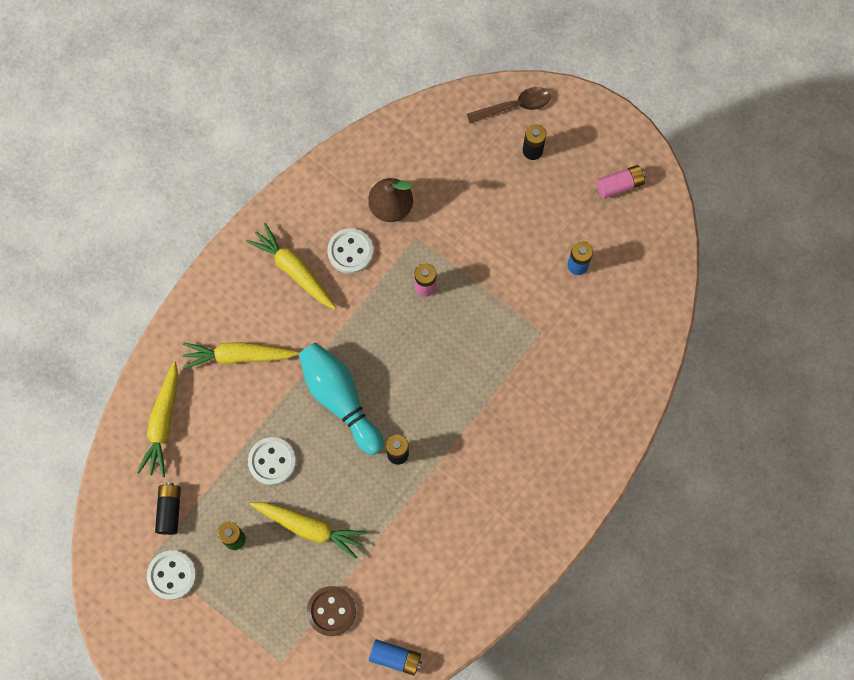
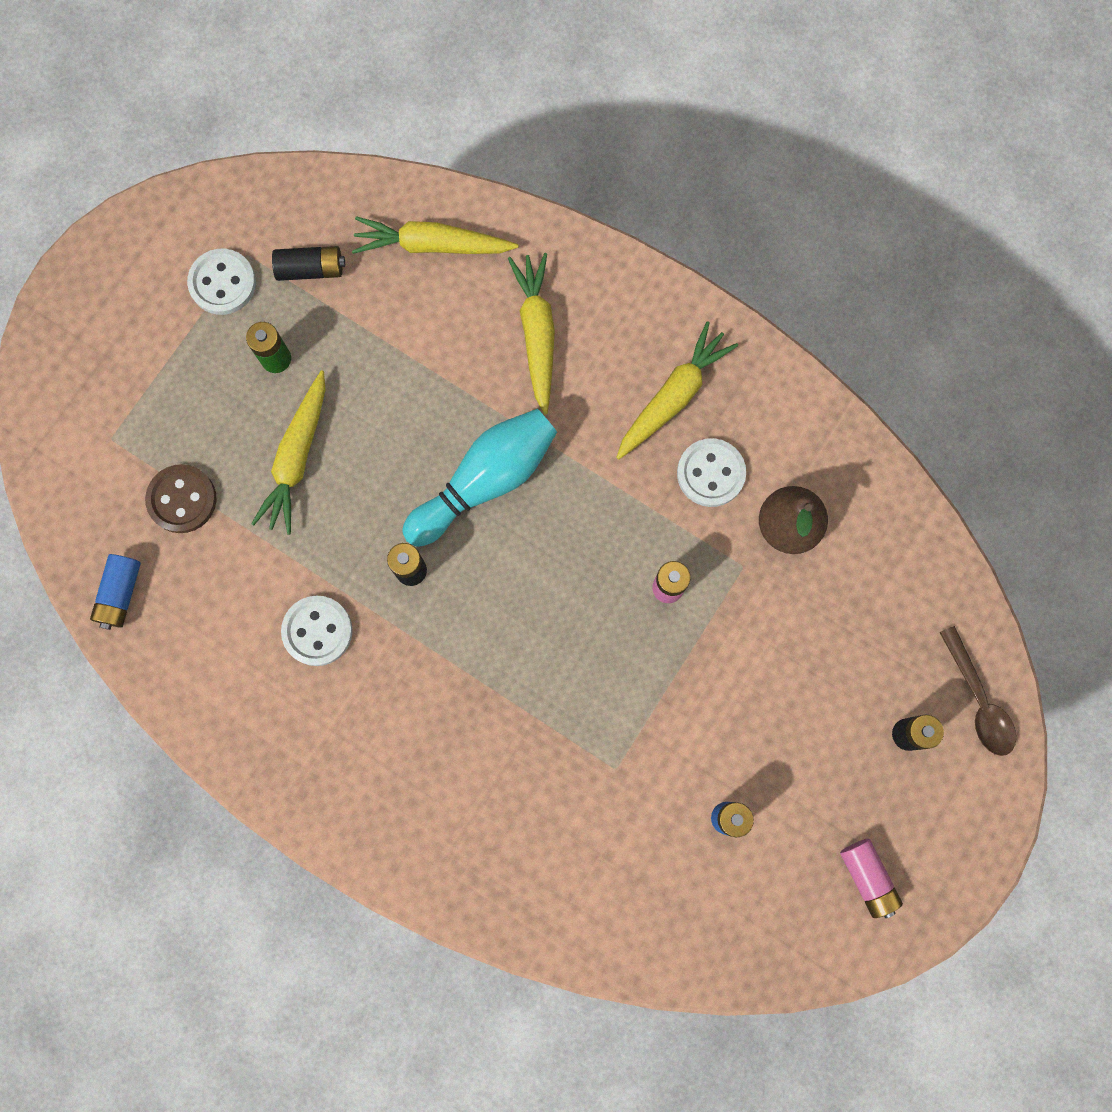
camera: 85 degrees right, 5 degrees up
(272, 461) = (388, 397): white button -> white button (317, 631)

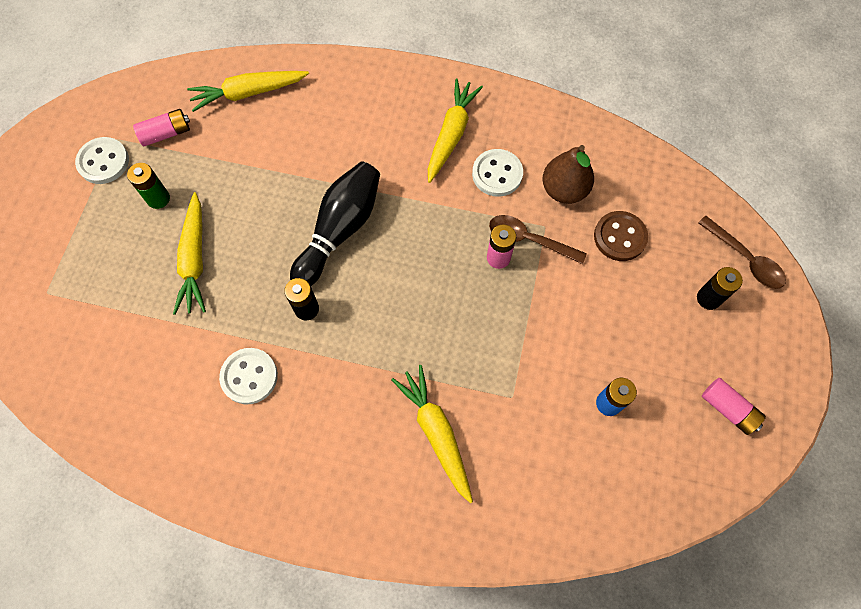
camera: 20 degrees left, 10 degrees down
(120, 594) = (83, 402): blue battery -> none
(182, 499) = (114, 317): brown button -> brown button (620, 237)
(311, 269) = (166, 133): black battery -> pink battery
(485, 481) = (340, 230): turquoise bowling pin -> black bowling pin
(537, 333) = (341, 125): yellow carrot -> yellow carrot (436, 432)
(716, 578) = (529, 240): none -> brown spoon

